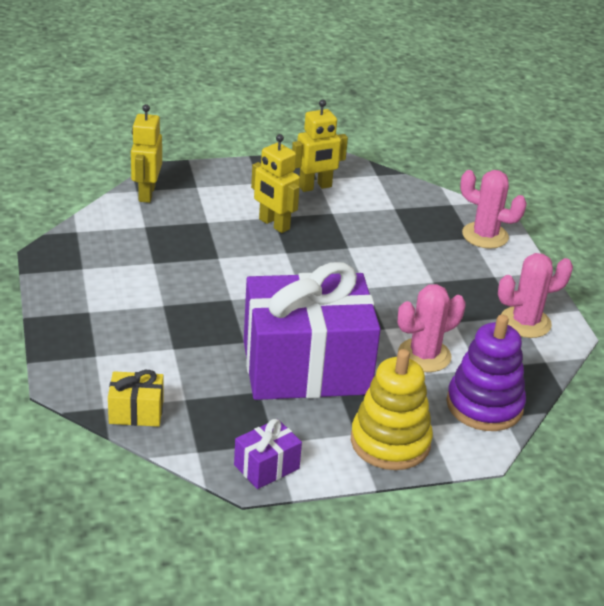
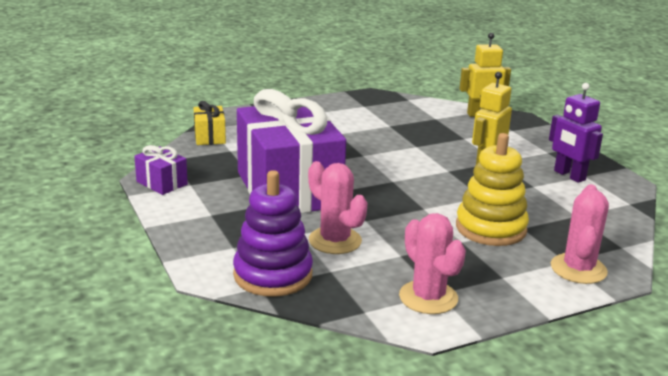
camera: 80 degrees right, 10 degrees down
(315, 187) = (569, 175): yellow robot -> purple robot
(390, 442) = (204, 230): yellow stacking toy -> yellow stacking toy (490, 228)

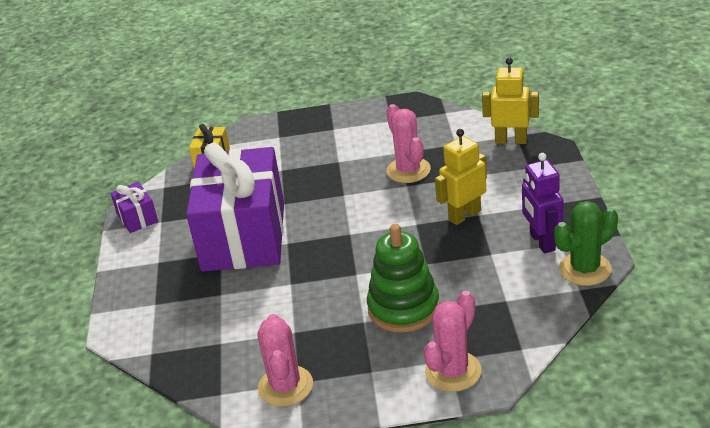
camera: 25 degrees right, 10 degrees up
(273, 275) = (169, 341): purple stacking toy -> none
(335, 241) = (246, 307): pink cactus -> pink cactus (408, 170)
(490, 228) = (403, 308): yellow stacking toy -> green stacking toy
(621, 190) = (585, 269): none -> green cactus

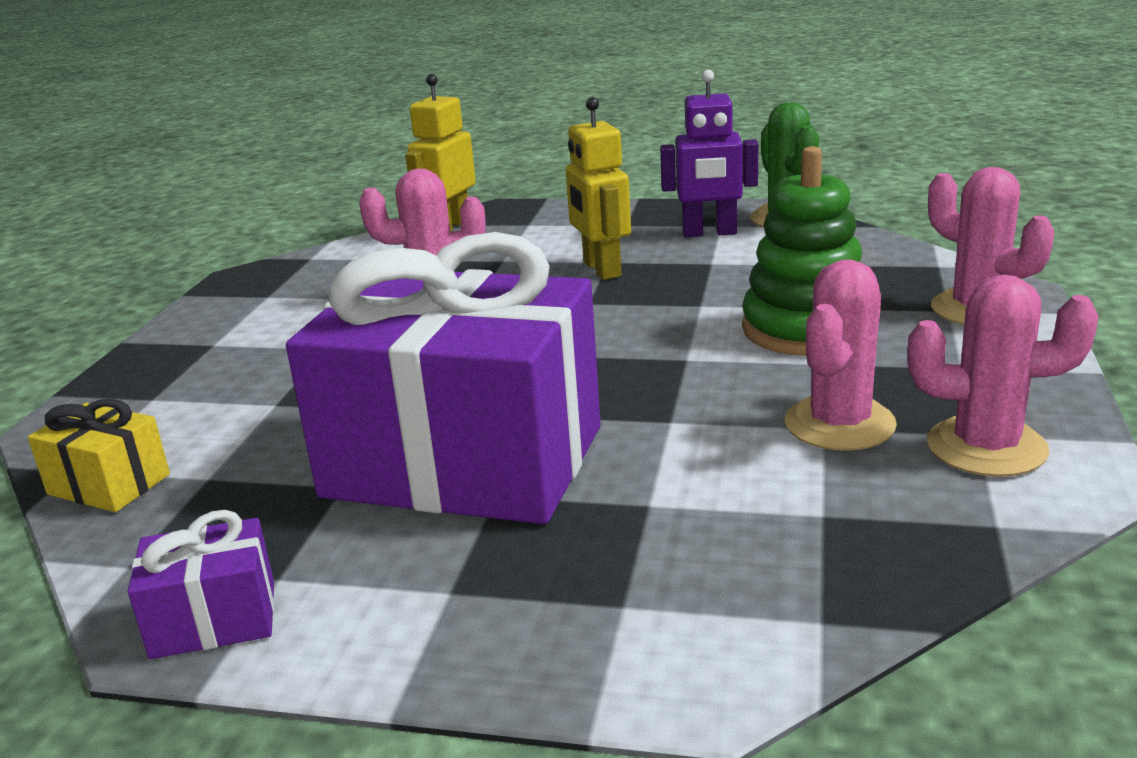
camera: 75 degrees left, 10 degrees down
(298, 336) = (839, 424): none -> pink cactus

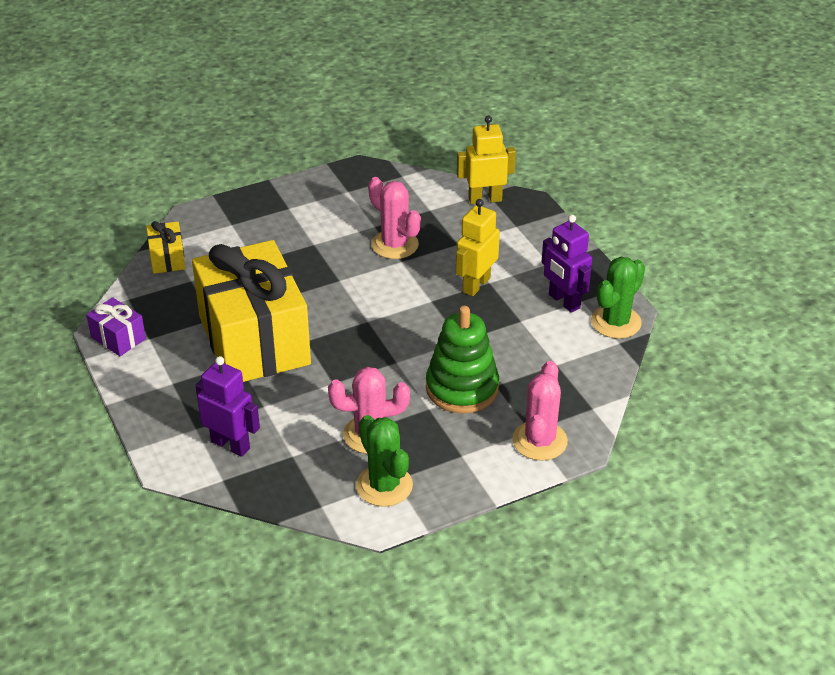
camera: 50 degrees right, 15 degrees up
(464, 462) = (254, 340): purple gift -> yellow gift
(721, 576) = (230, 445): none -> purple robot
(986, 447) = (384, 486): pink cactus -> green cactus

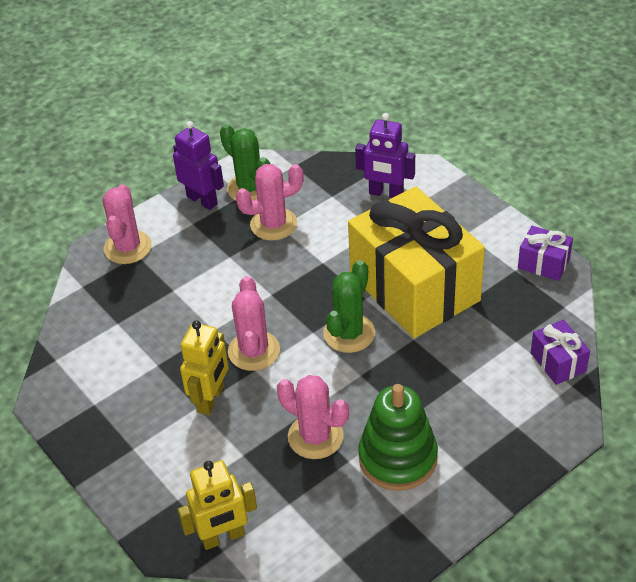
camera: 170 degrees right, 5 degrees up
(167, 259) = (558, 362): yellow gift -> purple gift
(428, 315) = (254, 351): none -> pink cactus
(462, 388) = (203, 280): green stacking toy -> green stacking toy (398, 458)
(564, 301) = (113, 398): purple robot -> purple robot (202, 200)
(616, 322) = (58, 383): green cactus -> green cactus (349, 333)

